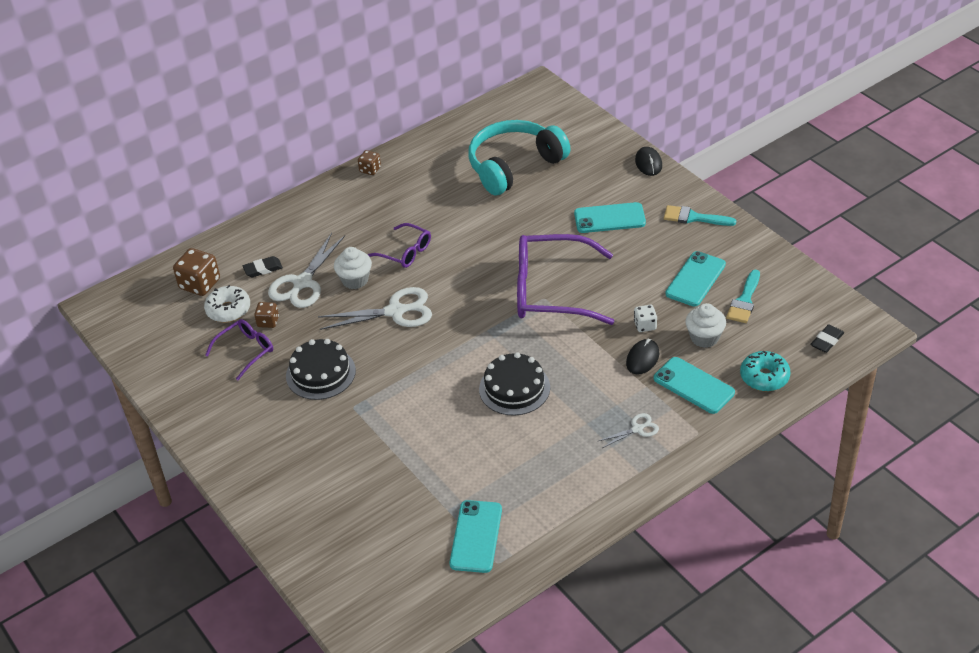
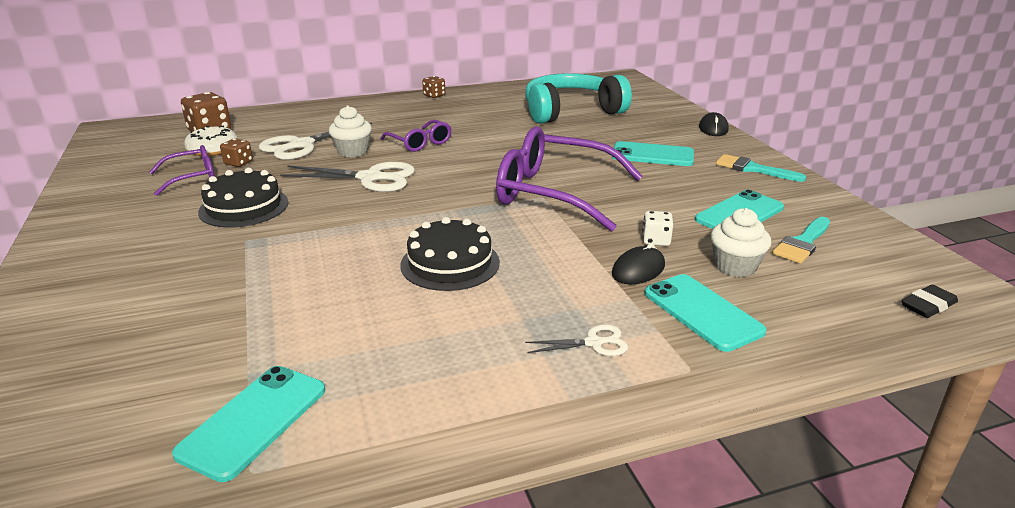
camera: 15 degrees right, 15 degrees down
(263, 269) = (276, 132): black eraser -> none
(764, 377) = (818, 325): turquoise donut -> none

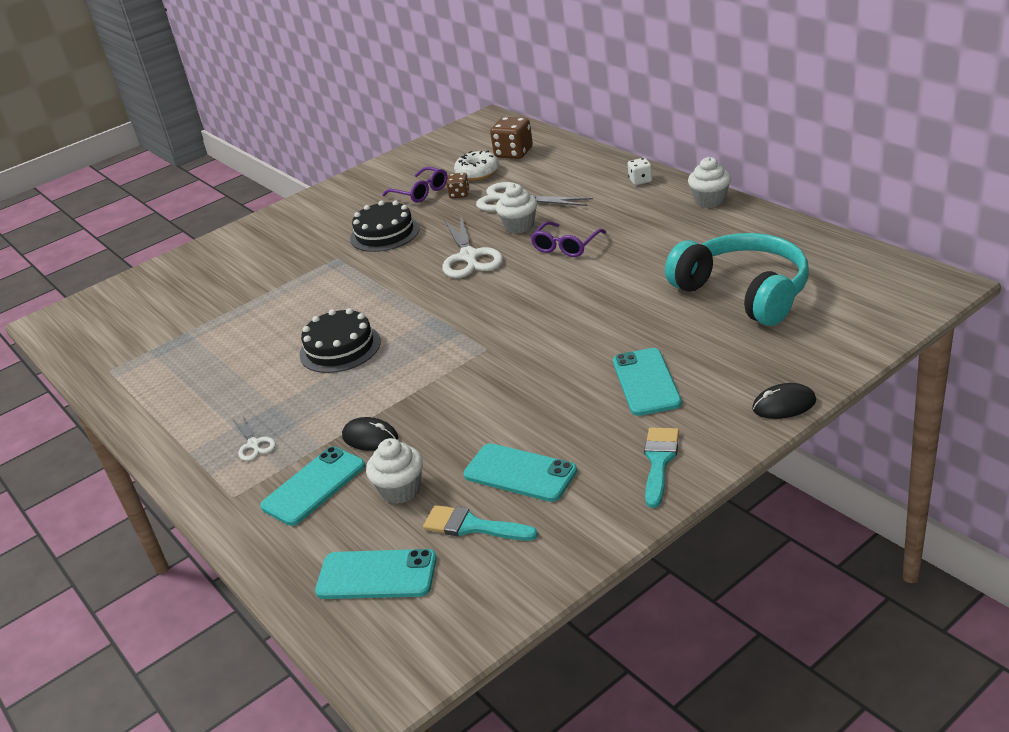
camera: 75 degrees right, 5 degrees up
(253, 421) = (147, 353): turquoise phone -> turquoise phone (377, 575)
(434, 95) = (710, 200): brown dice -> white cupcake
(554, 193) = (498, 352): purple glasses -> none
(656, 240) = (430, 434): white dice -> white dice (640, 180)
(928, 305) = (377, 624): black eraser -> none

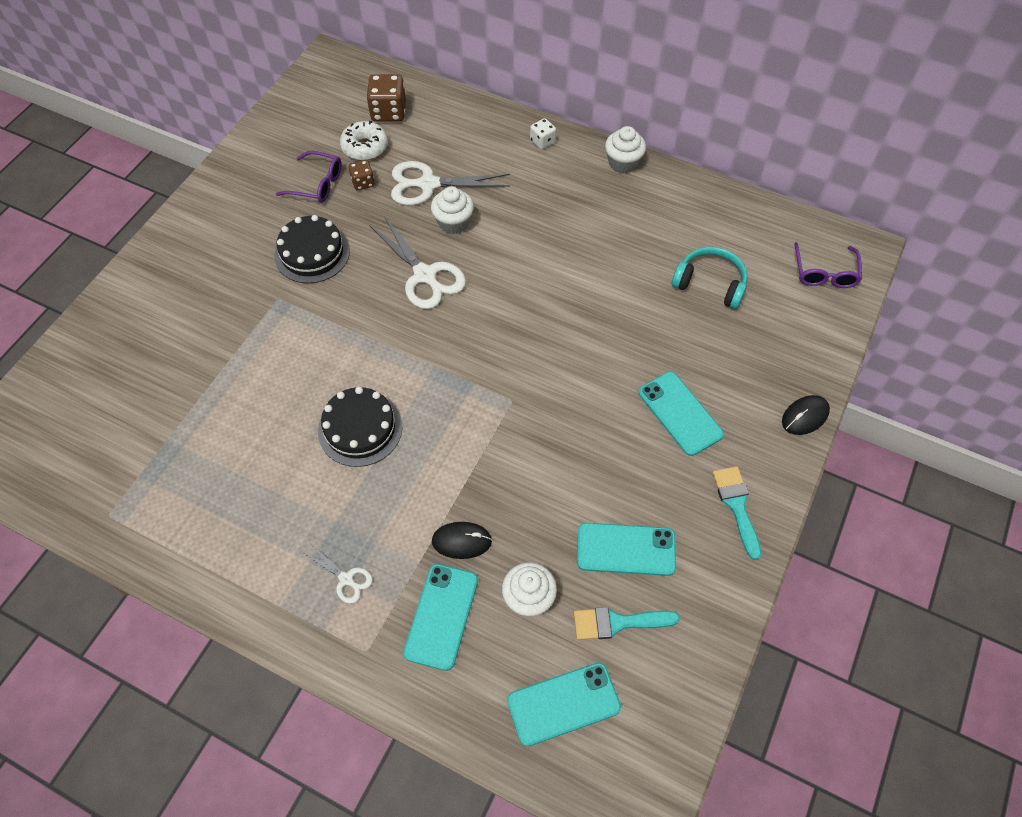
camera: 30 degrees left, 25 degrees up
(566, 246) = (516, 246): purple glasses -> purple glasses (824, 273)
(744, 292) = (710, 283): turquoise headphones -> turquoise headphones, size x0.60

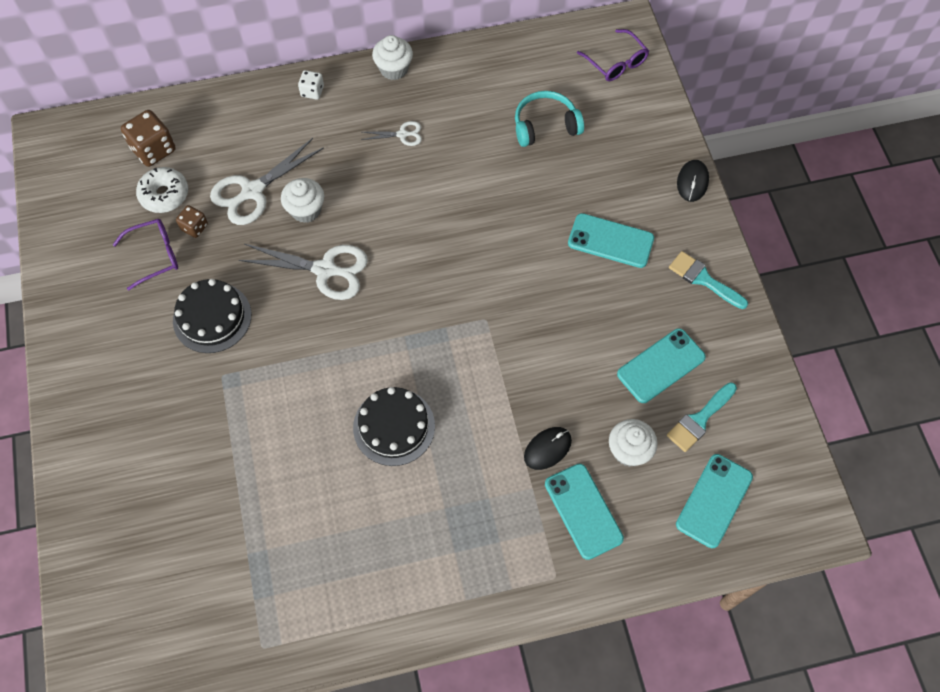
camera: 40 degrees left, 5 degrees up
(346, 579) = (493, 541): white scissors -> white scissors (402, 134)

